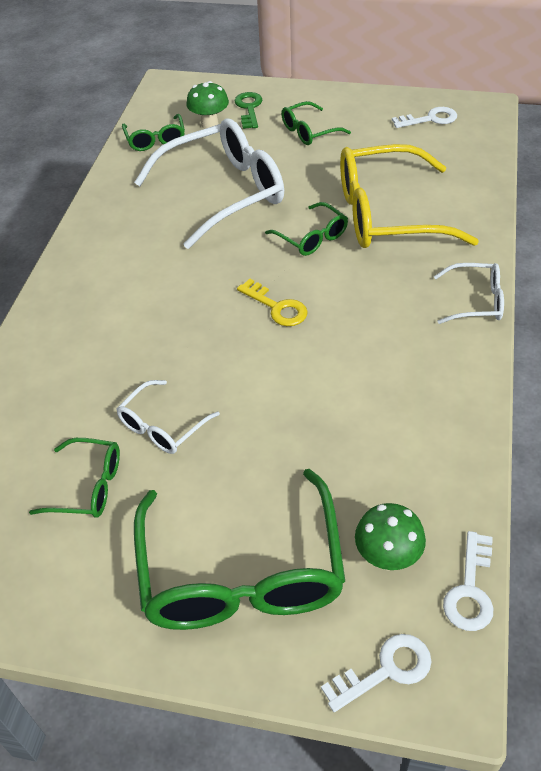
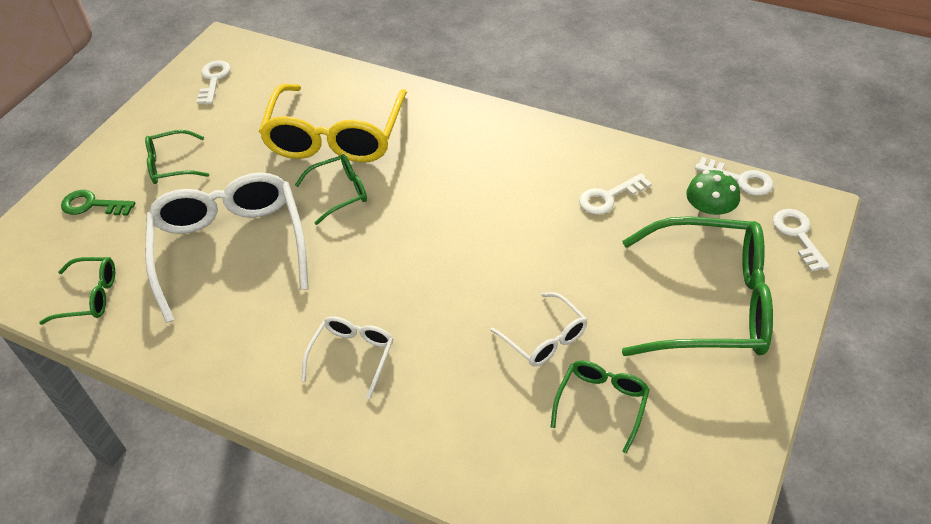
camera: 75 degrees left, 0 degrees up
(209, 124) = (96, 243): green mushroom -> none
(277, 307) = (424, 233): yellow key -> none
(309, 131) = (171, 165): green glasses -> green glasses turned 90 degrees clockwise
(383, 449) = (609, 197): none -> white key
(476, 301) = (470, 110): white glasses -> white glasses (352, 355)

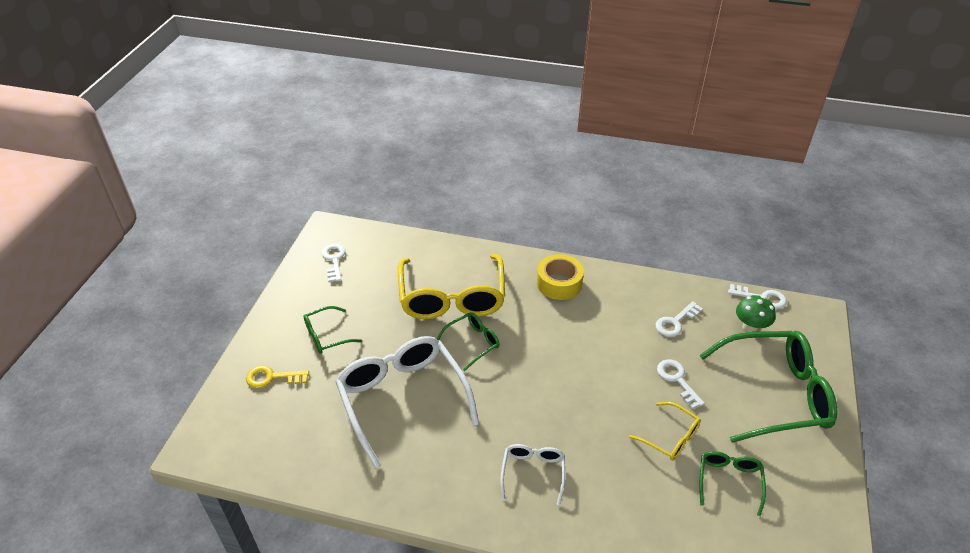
camera: 15 degrees left, 5 degrees down
(90, 296) = (301, 455): green glasses -> none
(92, 205) = (272, 377): green key -> yellow key
(475, 133) = (559, 283): none -> yellow tape
(545, 338) = (670, 437): white glasses -> yellow glasses
(798, 235) = (816, 335): white key -> white key (677, 380)

